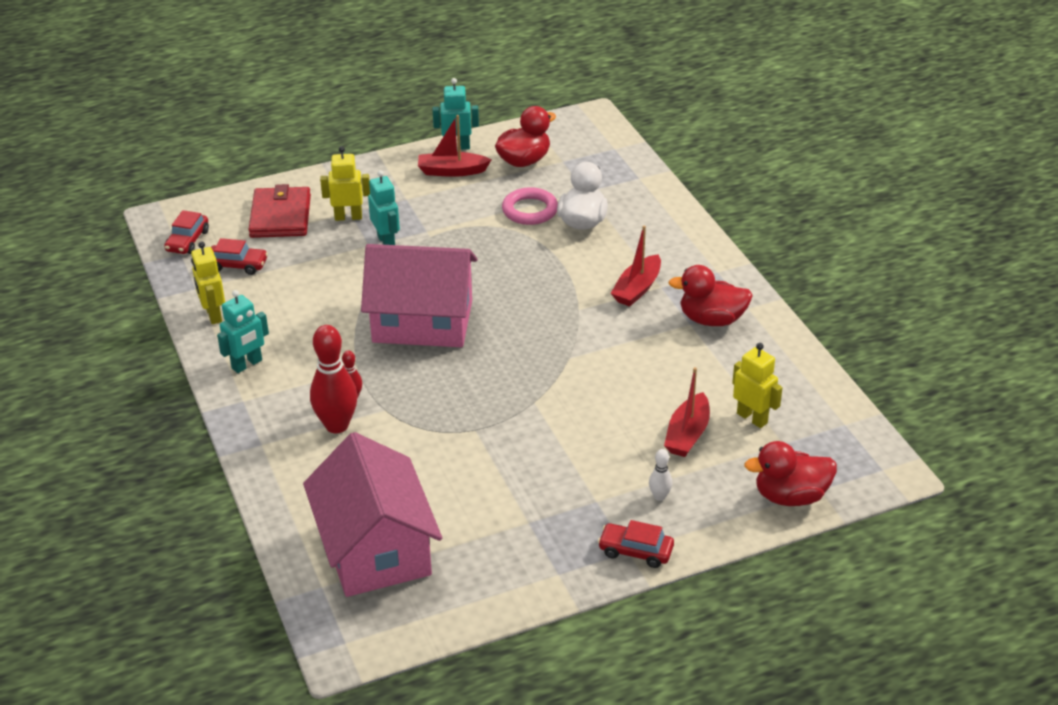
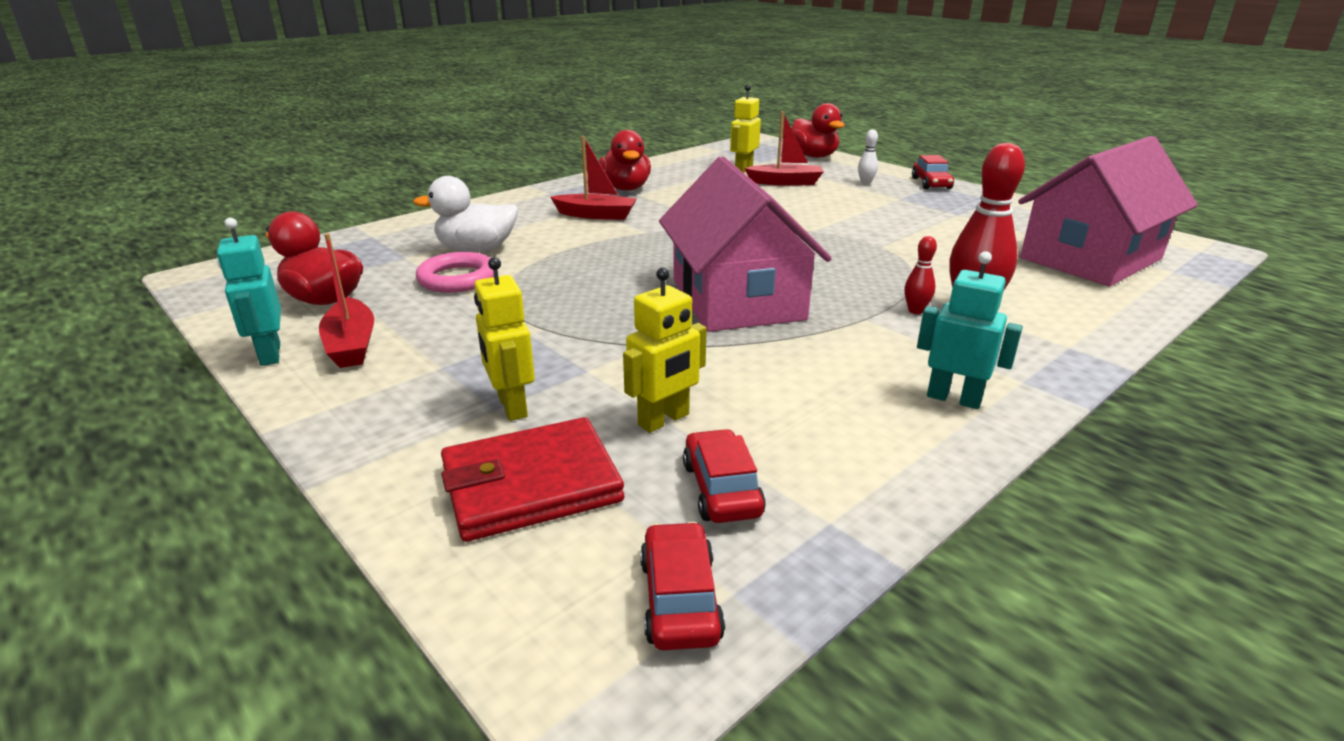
camera: 110 degrees left, 10 degrees down
(187, 241) = (679, 599): red car -> red car turned 90 degrees counterclockwise
(213, 315) = (882, 470): yellow robot -> yellow robot (664, 420)
(386, 242) = (572, 357): turquoise robot -> none

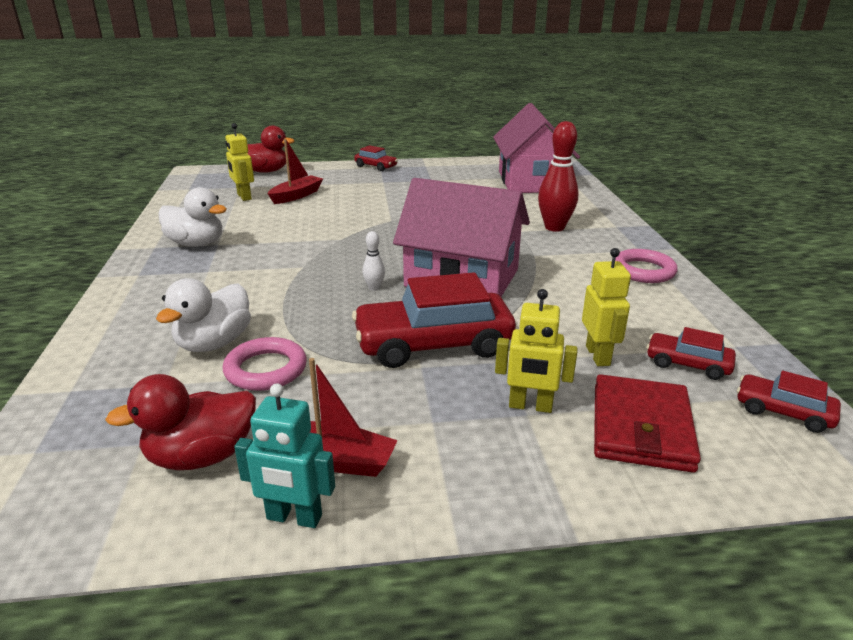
camera: 55 degrees left, 0 degrees up
(577, 327) = (433, 344): none -> red car
(596, 215) = (232, 272): red boat -> none
(626, 188) = (196, 244): red duck -> white duck
(865, 183) = (343, 179): white bowling pin -> white bowling pin (374, 288)
(915, 311) = (540, 240): red bowling pin -> none
(954, 398) = (643, 271): turquoise robot -> pink ring

